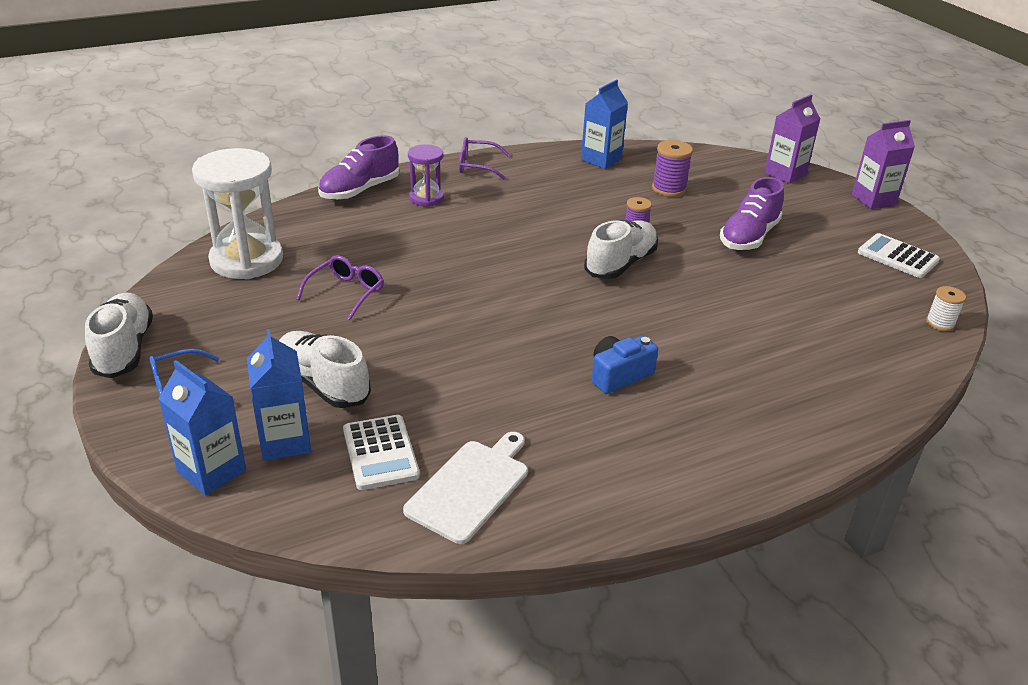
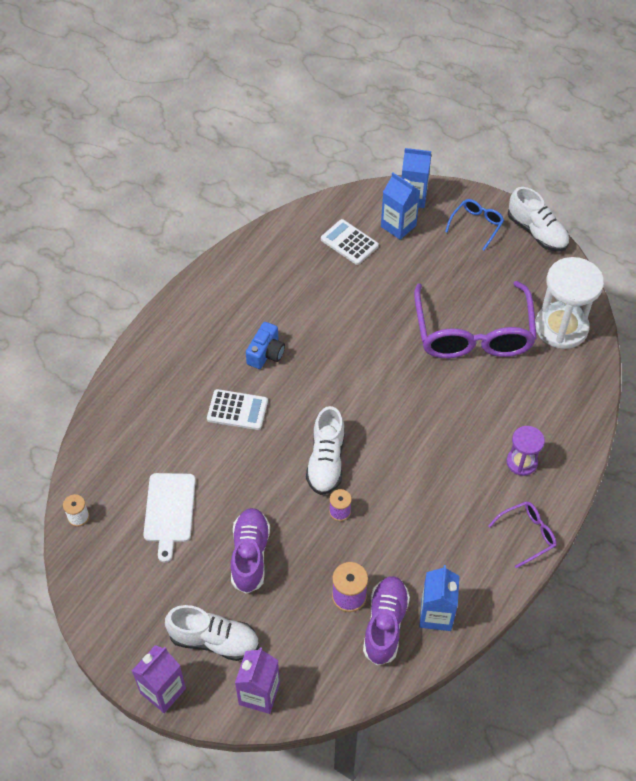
camera: 150 degrees right, 20 degrees up
(323, 384) = (415, 264): white shoe -> white shoe (214, 640)
(346, 292) = (473, 334): purple glasses -> purple glasses, size x2.25
(360, 190) = (577, 443): purple shoe -> purple shoe (385, 624)
(470, 487) = (293, 246): white cutting board -> white cutting board (169, 511)
(897, 257) = (123, 595): white calculator -> white calculator (237, 410)

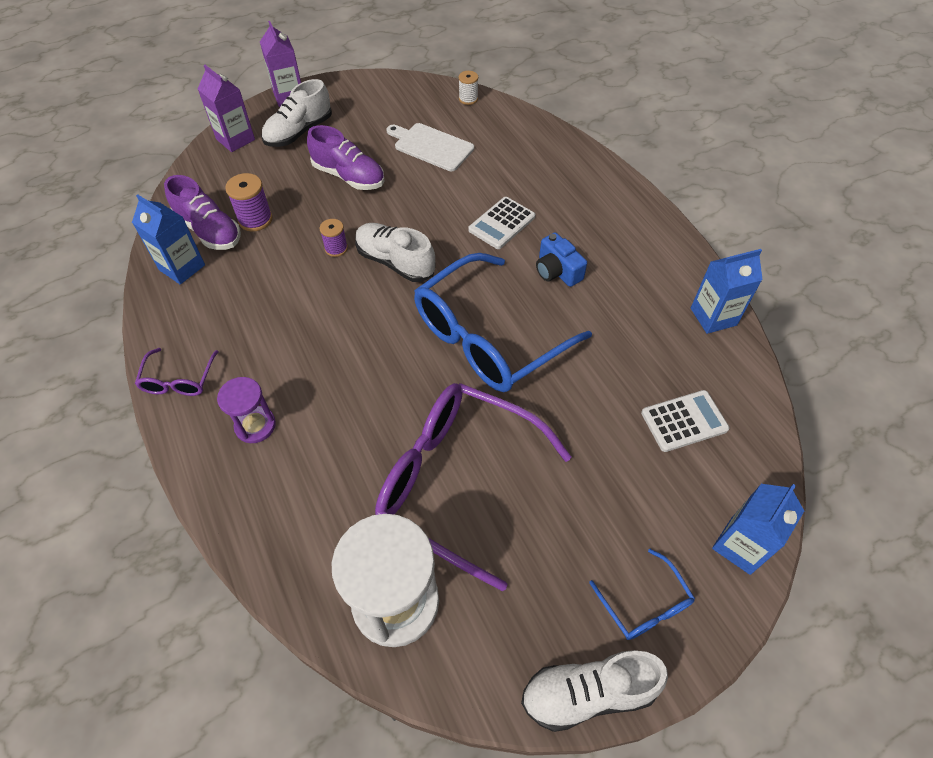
camera: 120 degrees right, 0 degrees up
(357, 367) = (487, 338): none -> blue glasses
(398, 226) = (689, 495): blue carton -> blue carton (713, 317)

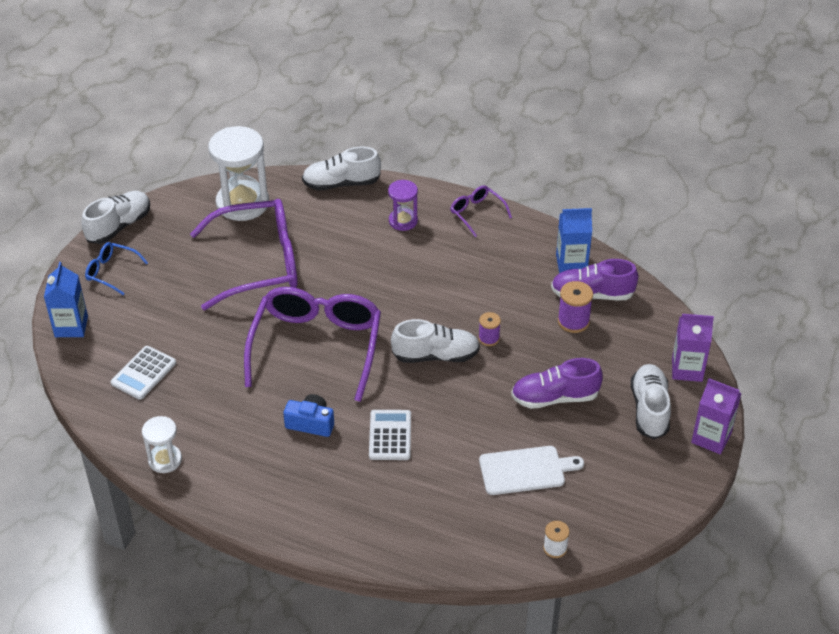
camera: 140 degrees right, 10 degrees down
(253, 538) = (341, 183): none -> white shoe
(487, 338) = (316, 346): blue glasses -> purple glasses
(713, 317) = (165, 460): blue carton -> white hourglass

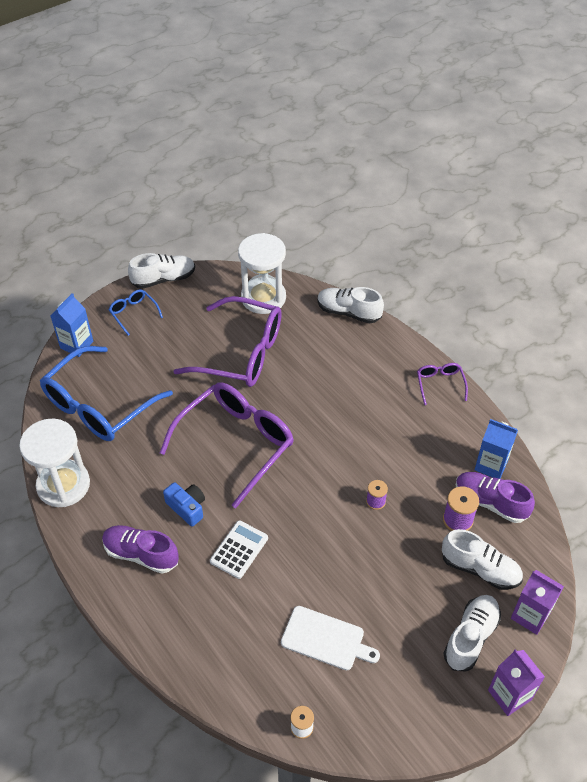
camera: 30 degrees right, 5 degrees up
(143, 373) = (98, 406): white calculator -> blue glasses
(165, 460) = (63, 485): white hourglass -> white hourglass, size x1.85
(403, 221) = (375, 365): purple hourglass -> none
(435, 355) = (322, 496): white shoe -> white shoe (480, 569)
(555, 397) = (395, 583): purple shoe -> purple shoe (141, 554)

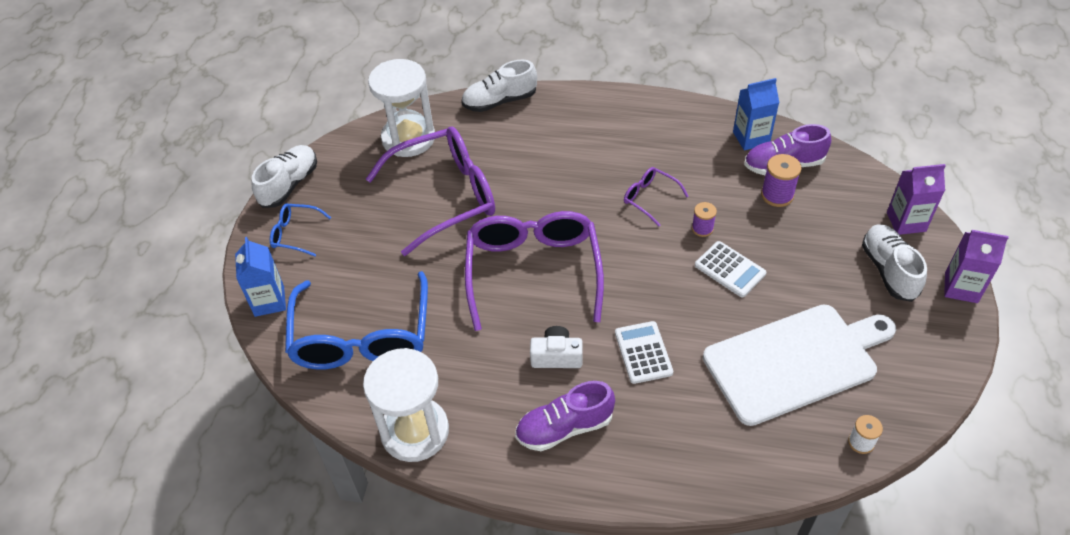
camera: 40 degrees left, 0 degrees up
(187, 508) = (556, 356): blue camera -> white camera
(326, 639) = (795, 361): white cutting board -> white cutting board, size x1.80
(359, 543) = (730, 269): none -> white calculator
(440, 384) = (641, 106): purple glasses -> purple glasses (649, 198)
(480, 569) = (835, 217): white shoe -> none

